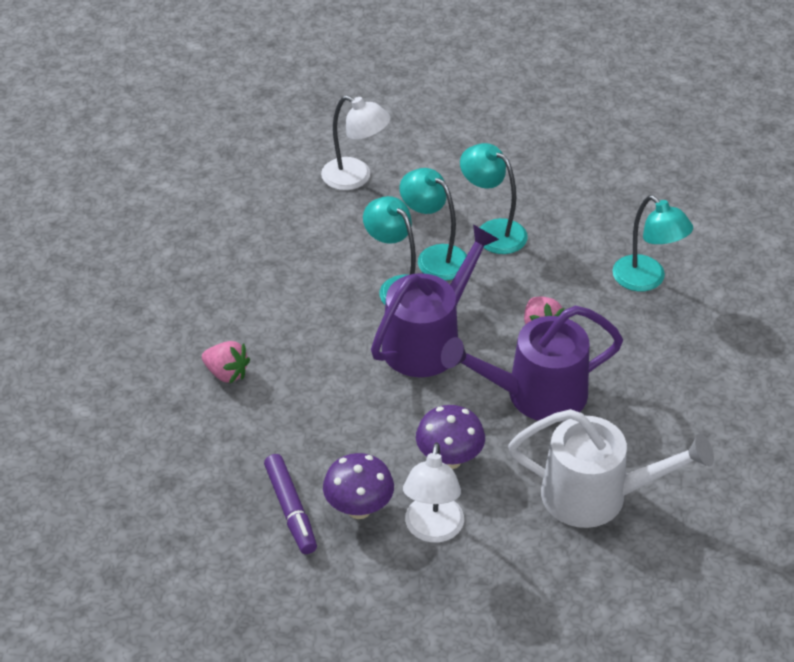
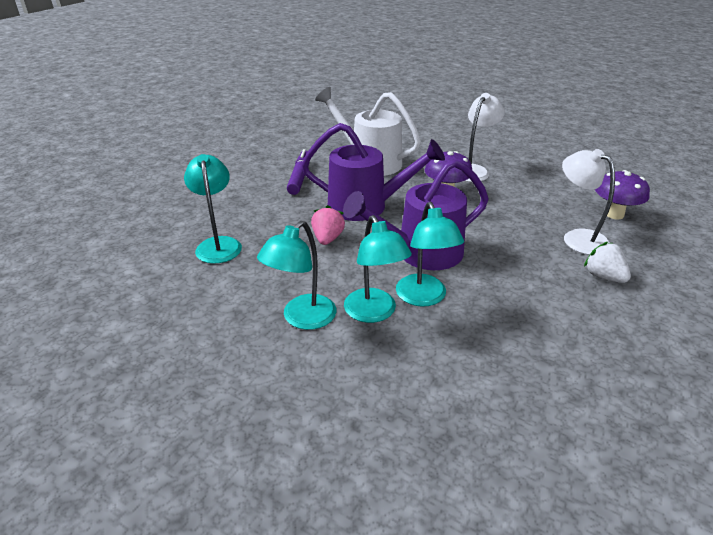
camera: 155 degrees left, 10 degrees down
(226, 373) = (603, 276): pink strawberry -> white strawberry
(291, 510) = (561, 195): purple marker -> purple marker (299, 177)
(355, 178) = (409, 435): white lamp -> white lamp (578, 238)
(359, 509) = (516, 187): purple mushroom -> purple mushroom (614, 214)
(492, 231) = (302, 319): turquoise lamp -> turquoise lamp turned 60 degrees clockwise

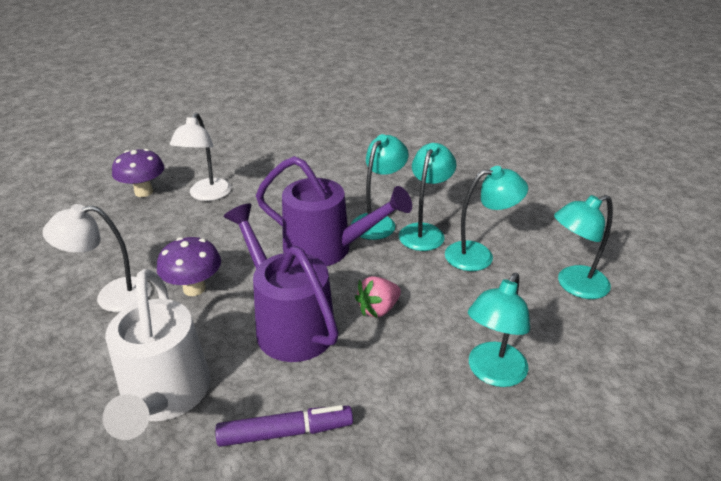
camera: 135 degrees left, 0 degrees up
(194, 339) = (574, 285): none -> turquoise lamp
(299, 177) = (285, 432): purple marker -> purple marker turned 150 degrees counterclockwise
(603, 276) = (253, 172): white strawberry -> none

